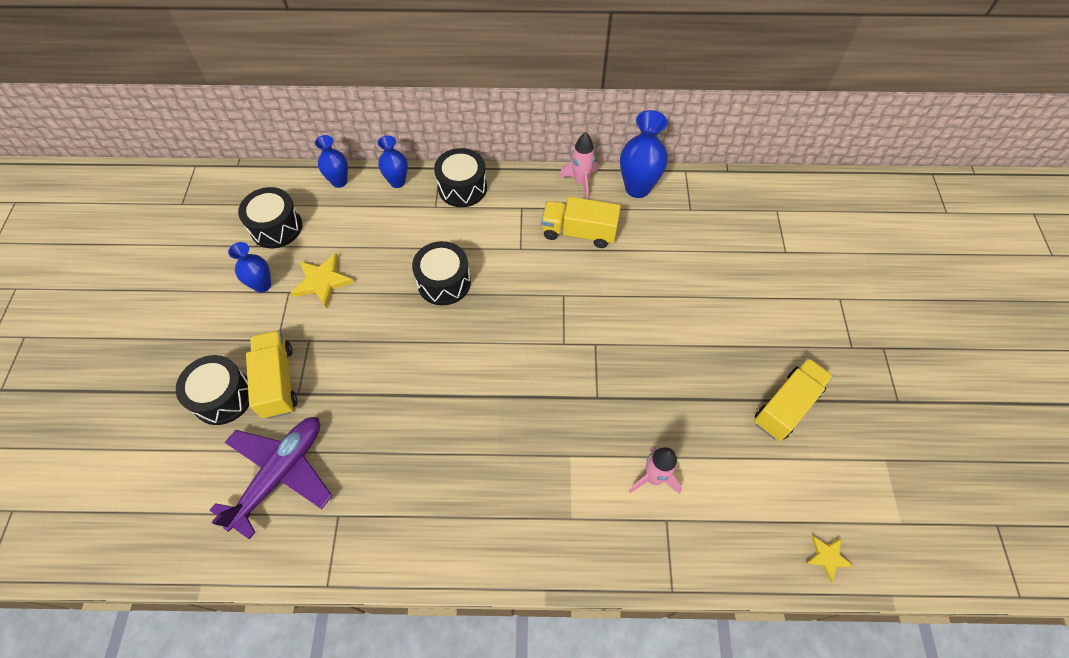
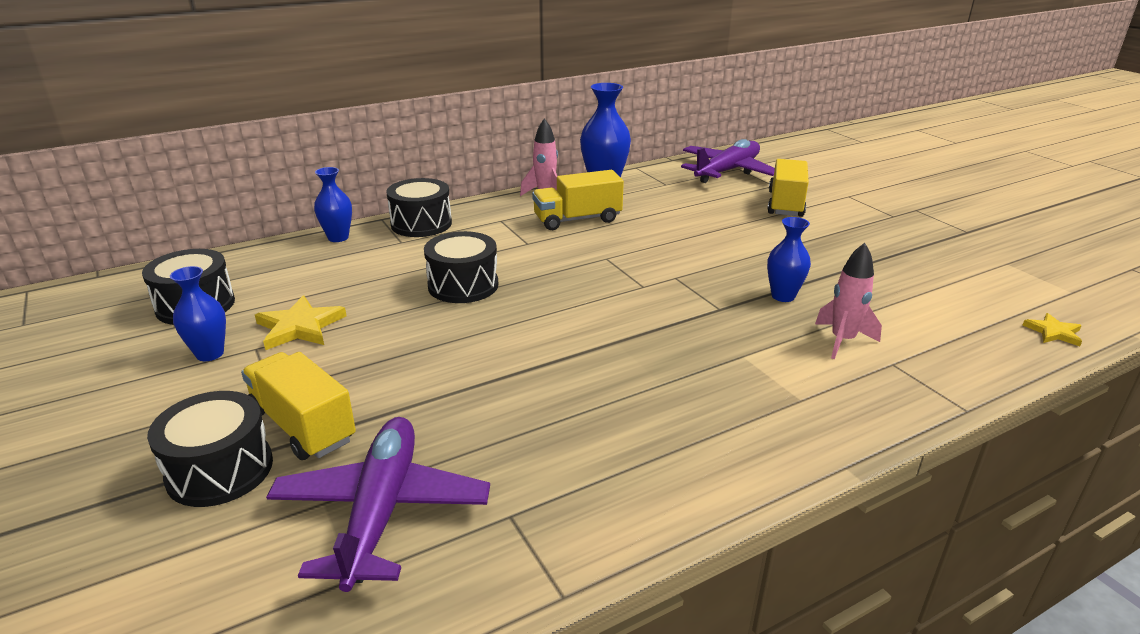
camera: 30 degrees left, 30 degrees down
(339, 181) = (260, 254): blue vase -> blue vase (783, 296)
(762, 211) = (727, 171): none -> purple plane
(786, 406) = (891, 260): yellow truck -> yellow truck (785, 204)

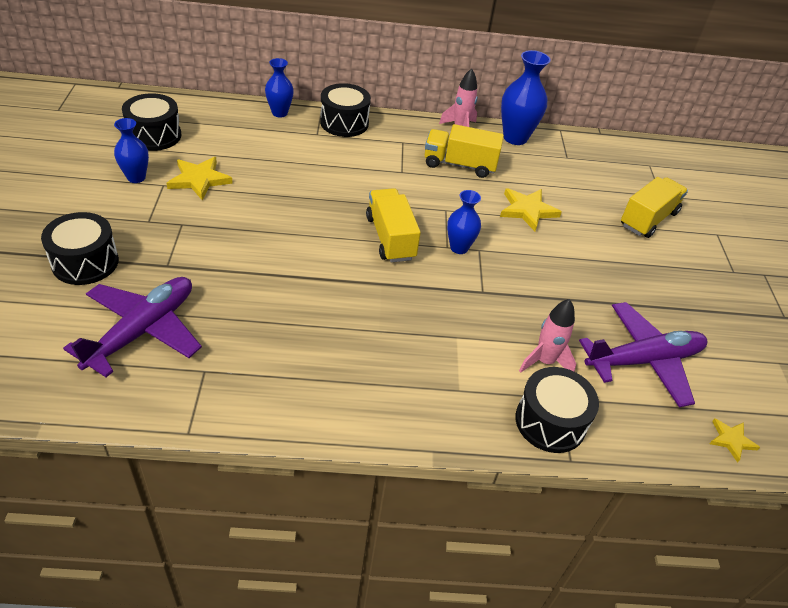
camera: 25 degrees right, 15 degrees up
(302, 426) = (146, 254): yellow truck -> yellow truck (390, 238)
(463, 285) = (324, 190): black drum -> black drum (550, 422)
(680, 232) = (527, 210): none -> yellow star
(727, 171) = (635, 164): purple plane -> purple plane (643, 360)
(783, 296) = (543, 303): blue vase -> blue vase (459, 248)

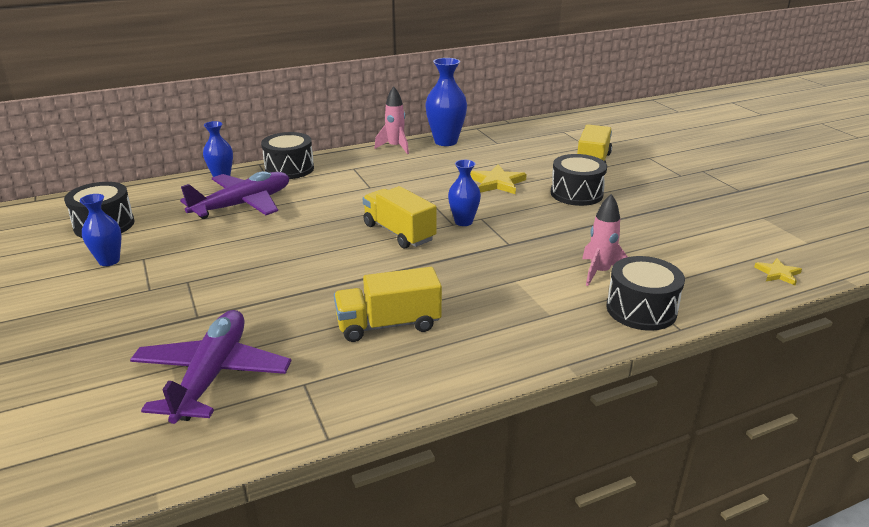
camera: 20 degrees left, 15 degrees down
(85, 262) = (103, 342): black drum -> black drum (576, 194)
(199, 179) = (179, 244): yellow star -> none
(459, 165) = (415, 169): yellow truck -> yellow truck (388, 324)
(643, 360) = (671, 247): purple plane -> purple plane (243, 205)

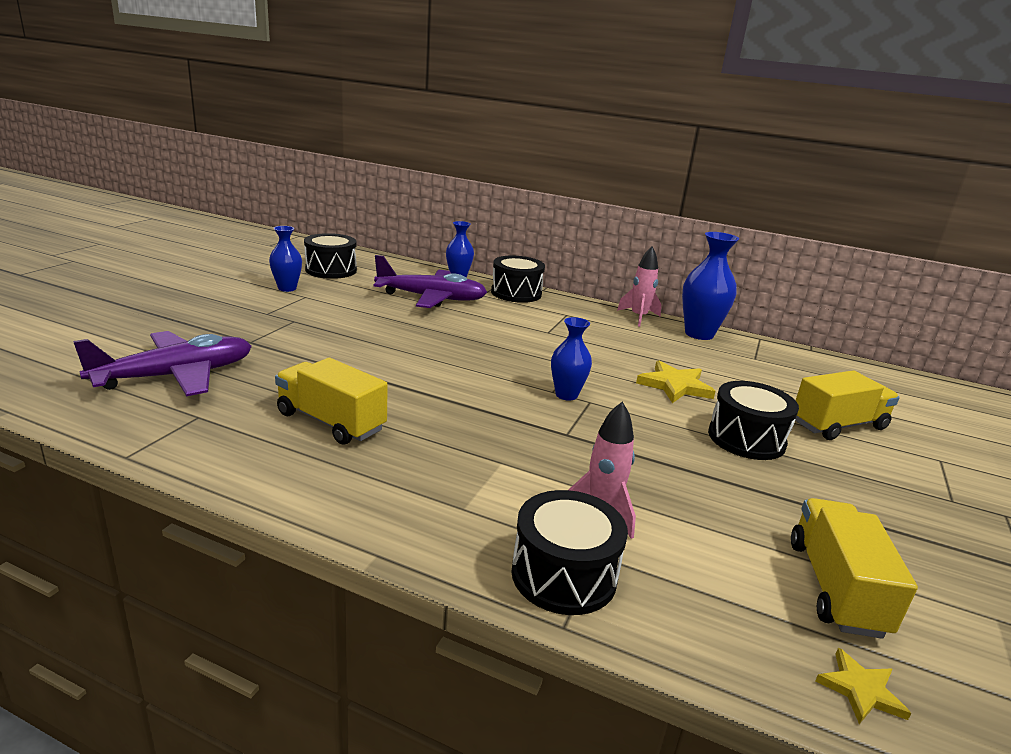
camera: 45 degrees right, 5 degrees down
(399, 232) = (493, 371): yellow truck -> yellow truck (835, 587)

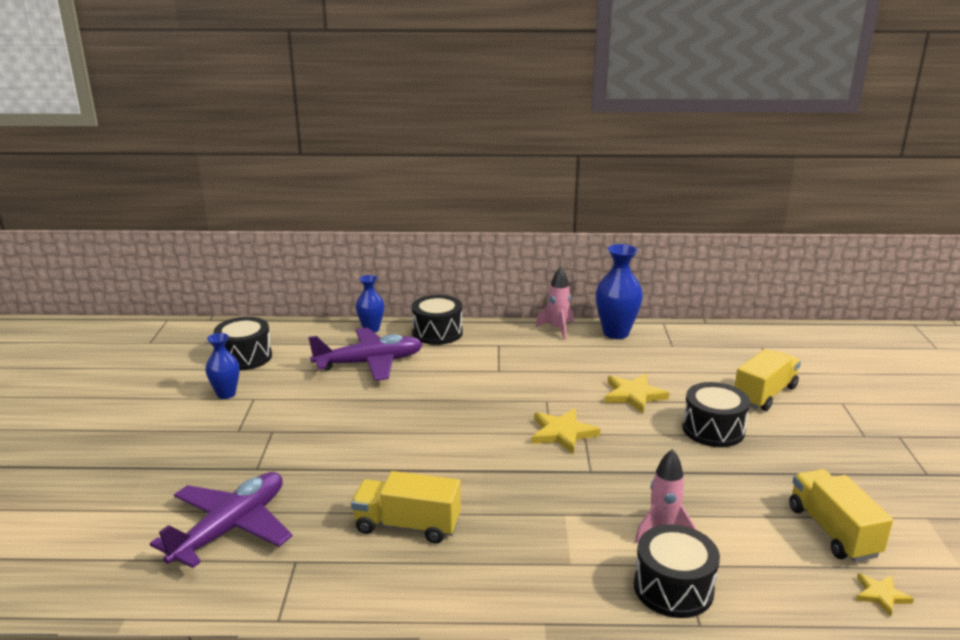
camera: 20 degrees left, 0 degrees up
(566, 395) = (562, 433): blue vase -> yellow star

